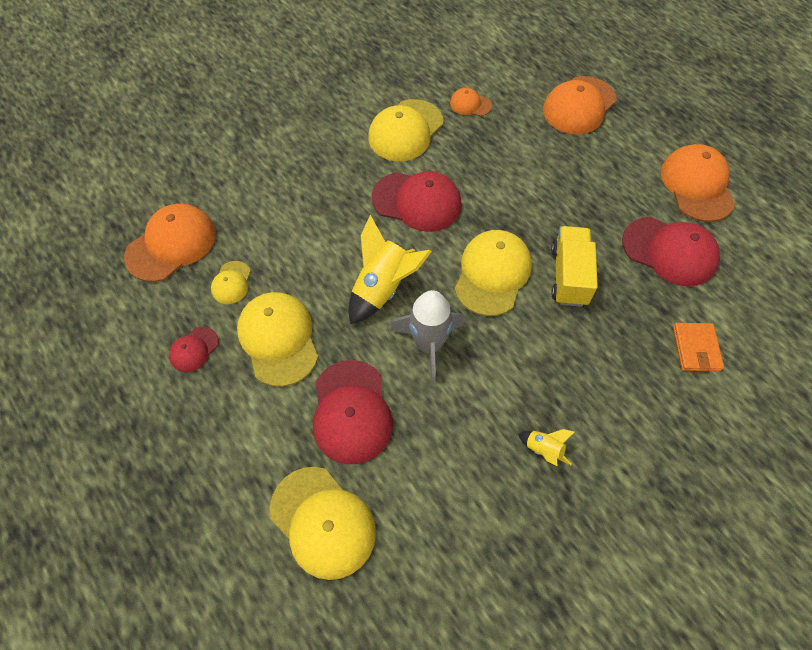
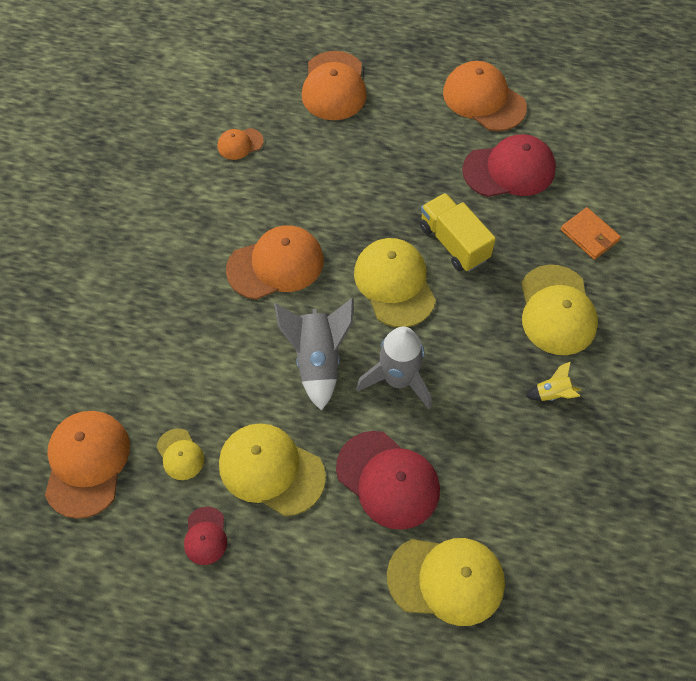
camera: 40 degrees left, 0 degrees up
(383, 288) = (317, 360): yellow rocket -> grey rocket
(405, 131) = (204, 206): yellow cap -> yellow cap (557, 310)
(417, 201) = (276, 265): red cap -> orange cap

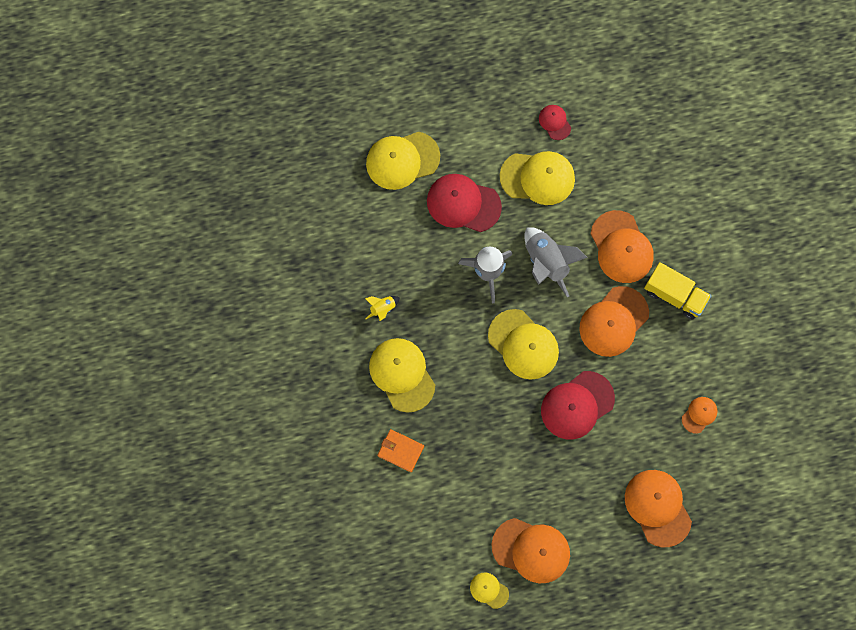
camera: 155 degrees right, 15 degrees up
(87, 463) = (651, 131): orange cap -> orange cap (621, 247)
(180, 454) = (598, 162): yellow cap -> yellow cap (489, 590)
(454, 243) = (496, 398): yellow truck -> yellow truck (674, 295)
(509, 170) = (482, 486): red cap -> red cap (577, 405)

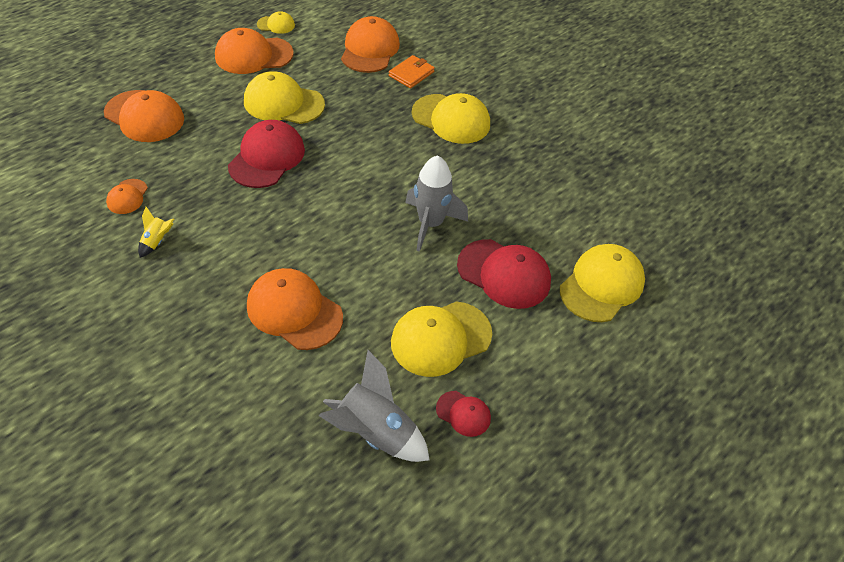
camera: 145 degrees right, 25 degrees down
(382, 308) = (509, 156): yellow rocket -> yellow rocket (157, 241)
(400, 451) = (411, 74): orange wallet -> orange wallet turned 45 degrees counterclockwise
(463, 203) = (504, 274): red cap -> red cap turned 45 degrees clockwise
(523, 344) = (352, 182): yellow cap -> yellow cap (283, 103)
(547, 263) = (373, 259): grey rocket -> grey rocket (375, 432)
(613, 321) = (265, 237): orange cap -> orange cap (370, 49)
(674, 295) = (203, 290): yellow truck -> none

